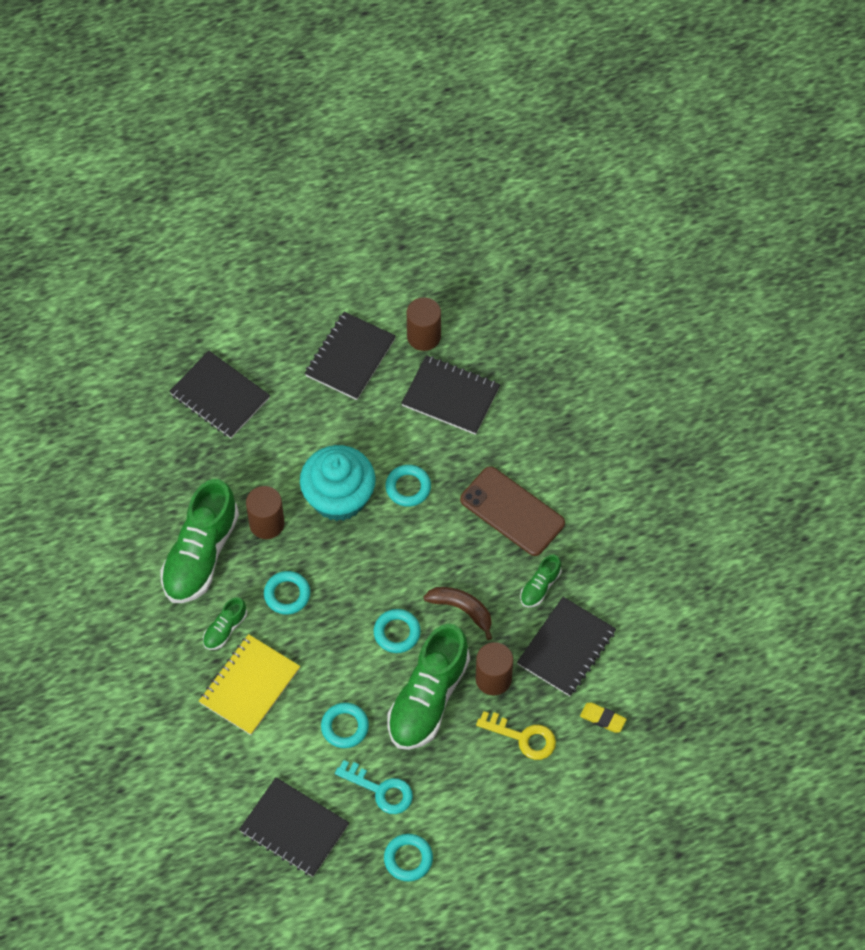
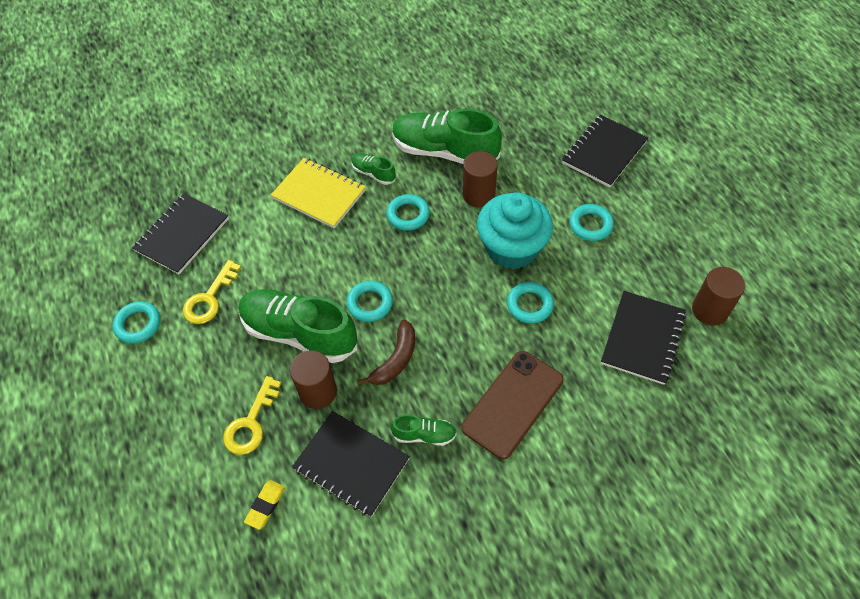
camera: 90 degrees right, 5 degrees down
(345, 727) = (275, 266): turquoise ring -> turquoise ring (590, 225)
(350, 357) = (668, 248): black notebook -> none
(380, 790) = (209, 298): turquoise key -> yellow key
(540, 586) = (424, 435): green shoe -> green shoe turned 150 degrees clockwise

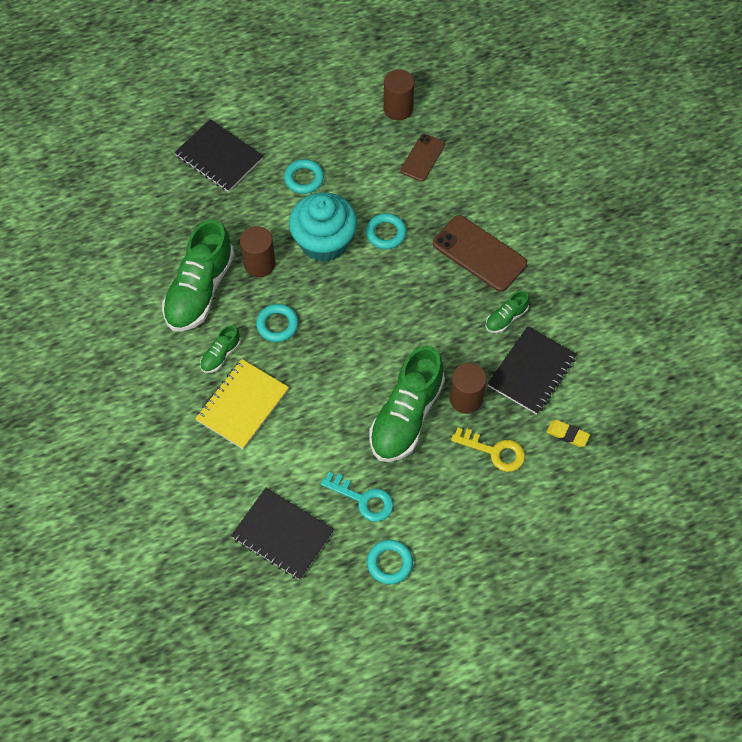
camera: 90 degrees left, 5 degrees up
(209, 298) = (363, 499): yellow key -> turquoise key
(370, 303) = (377, 358): turquoise ring -> none
(395, 359) = (436, 338): brown banana -> none
(424, 435) = (506, 318): green shoe -> green shoe turned 135 degrees counterclockwise
(642, 338) = (422, 158): black notebook -> brown phone

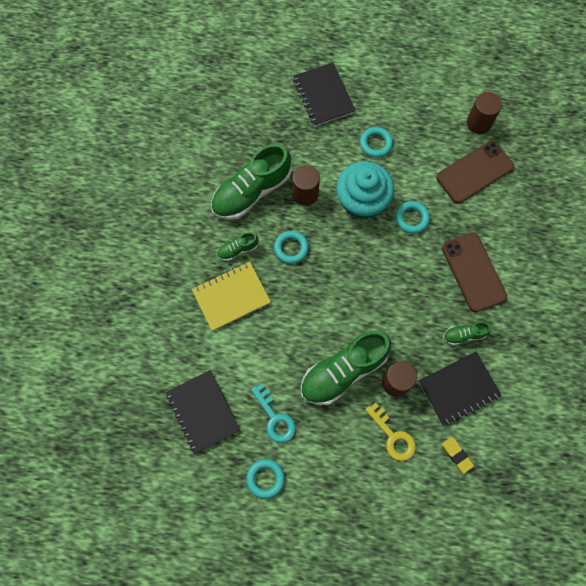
camera: 30 degrees right, 10 degrees up
(422, 158) = (474, 172): brown phone -> brown phone, size x1.64

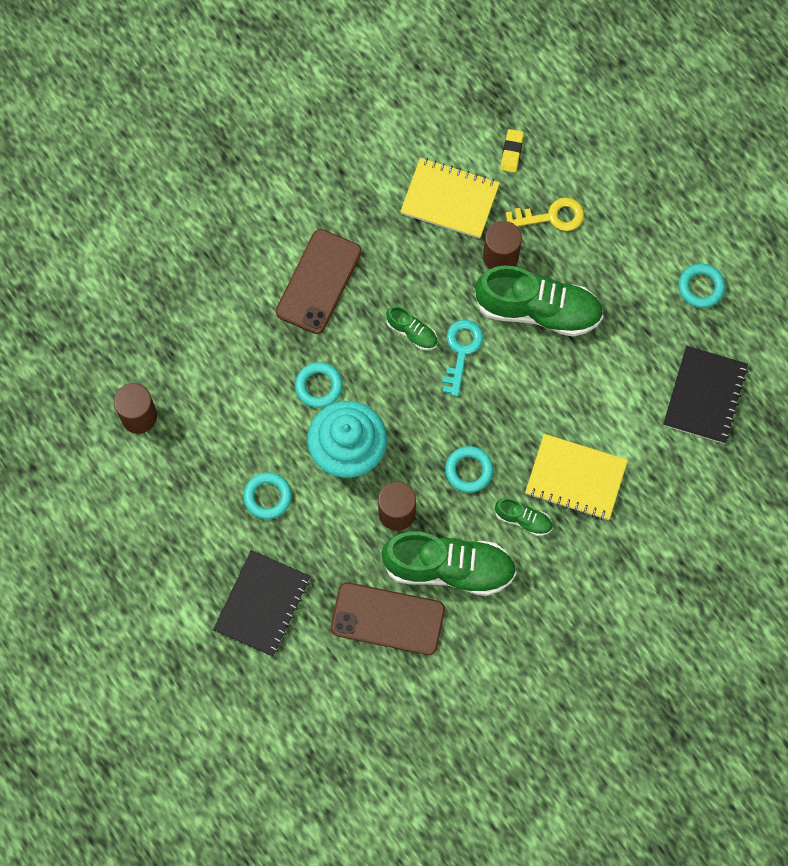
camera: 135 degrees left, 0 degrees up
(275, 418) = (642, 329): turquoise key -> turquoise key (461, 351)
(393, 436) = (551, 216): yellow key -> yellow key turned 75 degrees clockwise
(458, 389) = (450, 199): black notebook -> yellow notebook
(464, 335) = (392, 237): green shoe -> green shoe (412, 332)
(474, 172) = (203, 372): brown phone -> brown phone (387, 619)

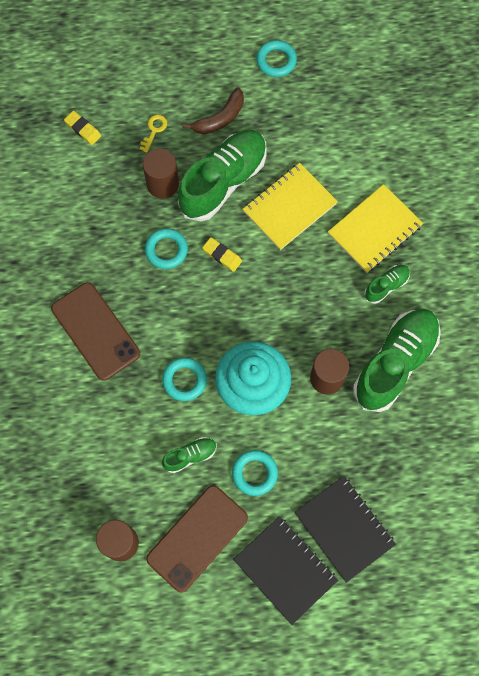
camera: 60 degrees left, 0 degrees up
(387, 619) = (411, 434): brown phone -> brown phone (197, 538)
(412, 332) = (183, 283): green shoe -> green shoe (190, 456)
(450, 199) = (92, 195): yellow notebook -> yellow notebook (289, 207)
(461, 351) = (222, 255): turquoise key -> yellow eraser
(469, 470) = (323, 304): turquoise ring -> turquoise ring (166, 250)
(551, 216) = (154, 130): yellow key -> yellow key, size x0.62
(603, 269) = (220, 118): none -> brown banana
(704, 396) = (362, 105): black notebook -> black notebook (285, 570)

